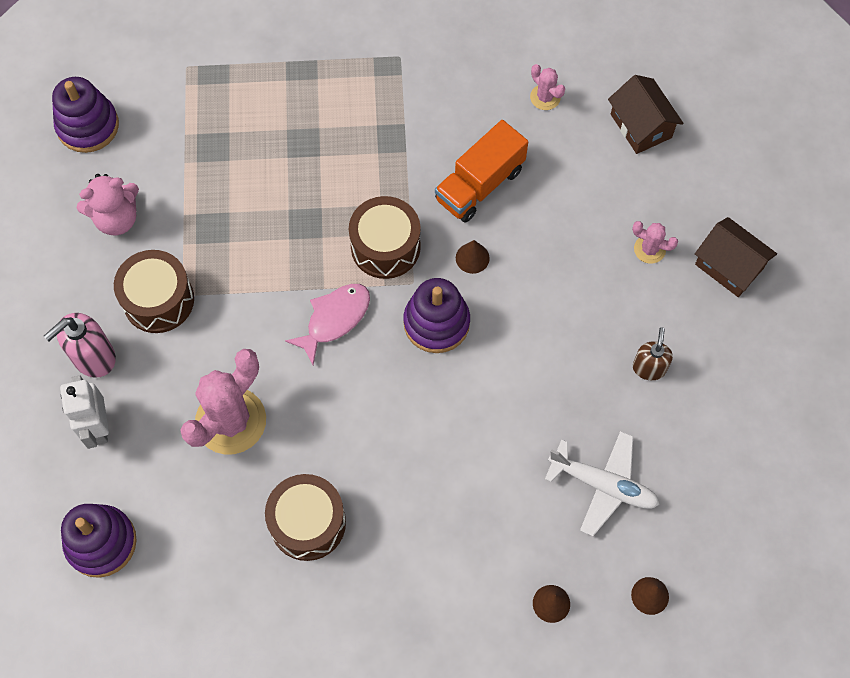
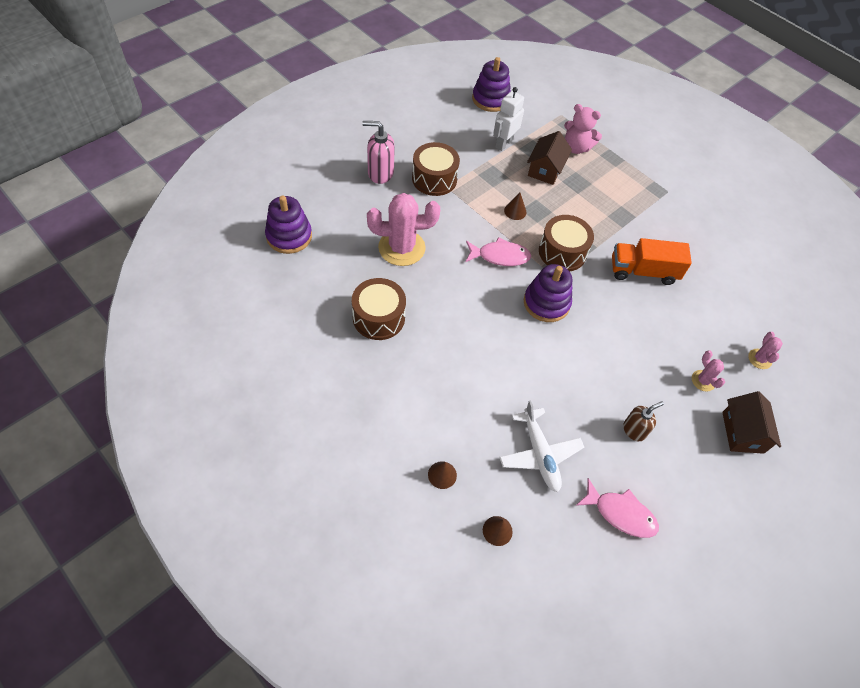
camera: 45 degrees right, 10 degrees down
(98, 427) = (347, 197): white robot -> white robot (503, 143)
(117, 218) = (458, 138): pink teddy bear -> pink teddy bear (576, 147)
(472, 258) = (600, 295): brown cone -> brown cone (515, 211)
(545, 97) = (726, 268): pink cactus -> pink cactus (759, 359)
(641, 126) = (767, 326): brown house -> brown house (545, 169)
(720, 460) = (620, 513): none -> pink fish

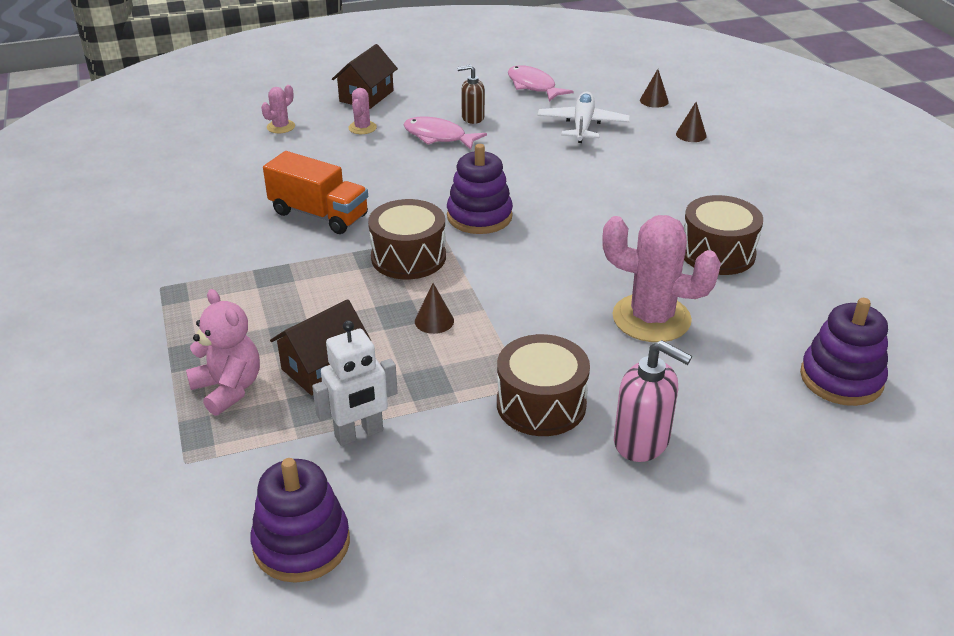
camera: 150 degrees left, 20 degrees down
(500, 256) = (504, 274): pink fish -> pink fish (438, 137)

